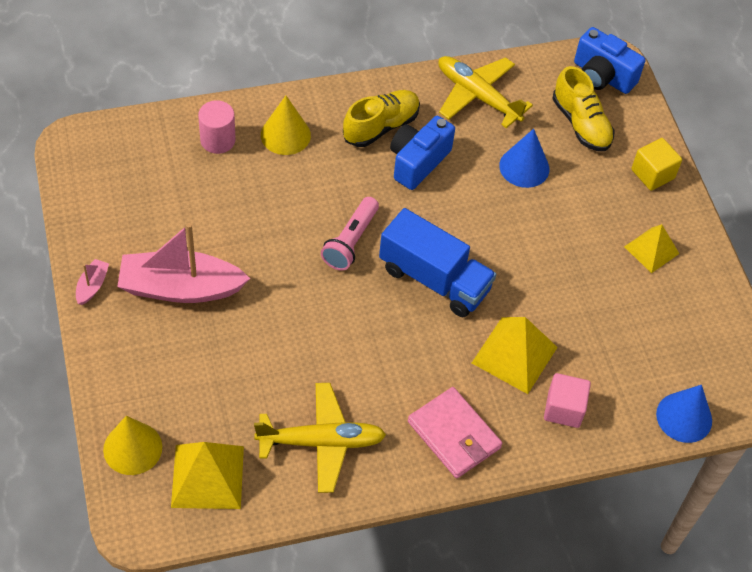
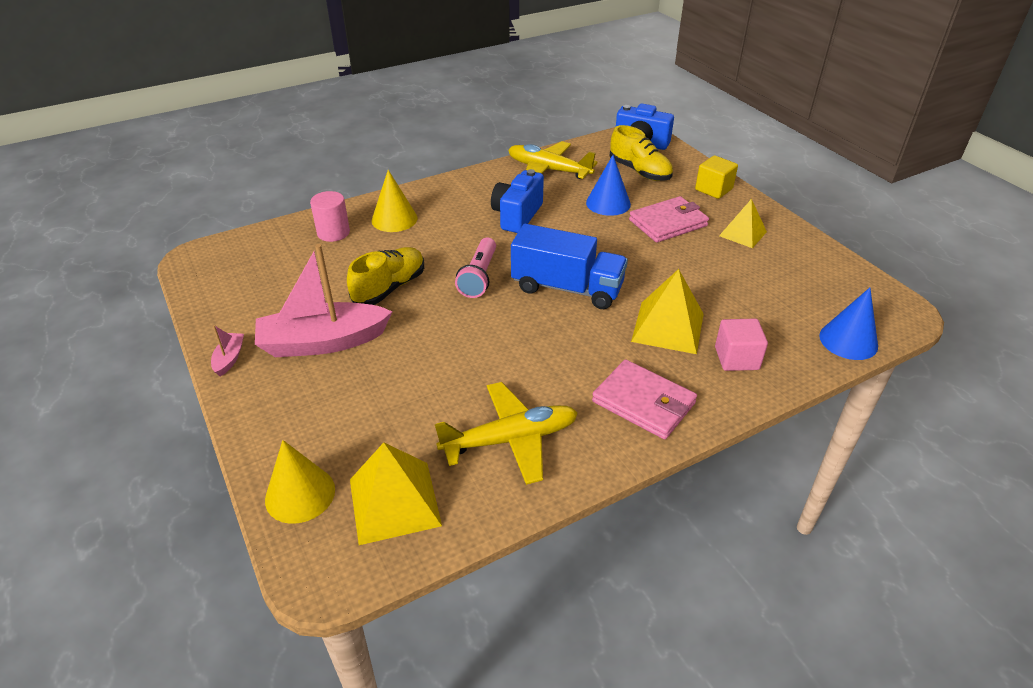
camera: 10 degrees left, 15 degrees down
(381, 126) = (476, 200): yellow shoe -> yellow shoe (389, 288)
(577, 214) = (668, 223): none -> pink wallet

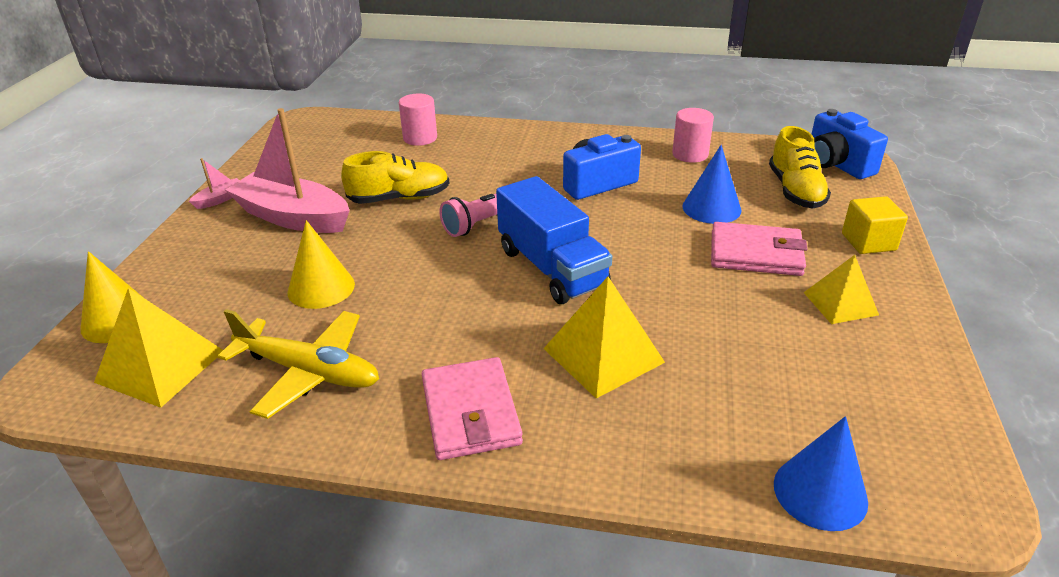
camera: 40 degrees right, 5 degrees down
(394, 219) = (483, 145): yellow cone -> yellow cone (321, 288)
(548, 170) = (690, 154): yellow plane -> pink cylinder
(736, 358) = (637, 428): pink cube -> none

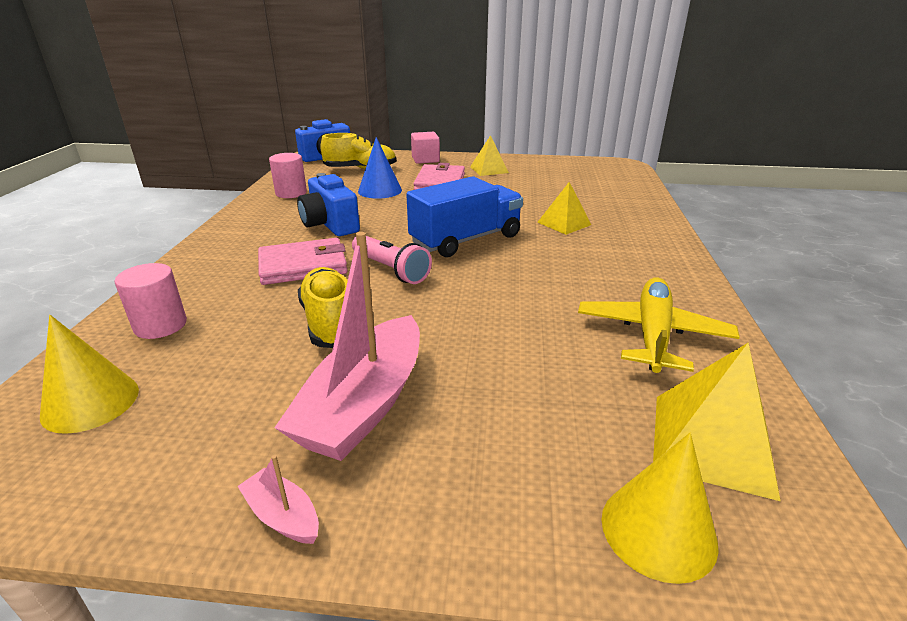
camera: 95 degrees left, 5 degrees down
(321, 288) = (523, 350): yellow cone -> yellow cone (90, 402)
(470, 412) = (647, 261): pink wallet -> pink wallet (303, 266)
(603, 355) = (564, 223): yellow pyramid -> yellow pyramid, size x0.65
(820, 492) = (636, 184): blue cone -> none
(868, 242) = (425, 159): yellow cube -> pink cube

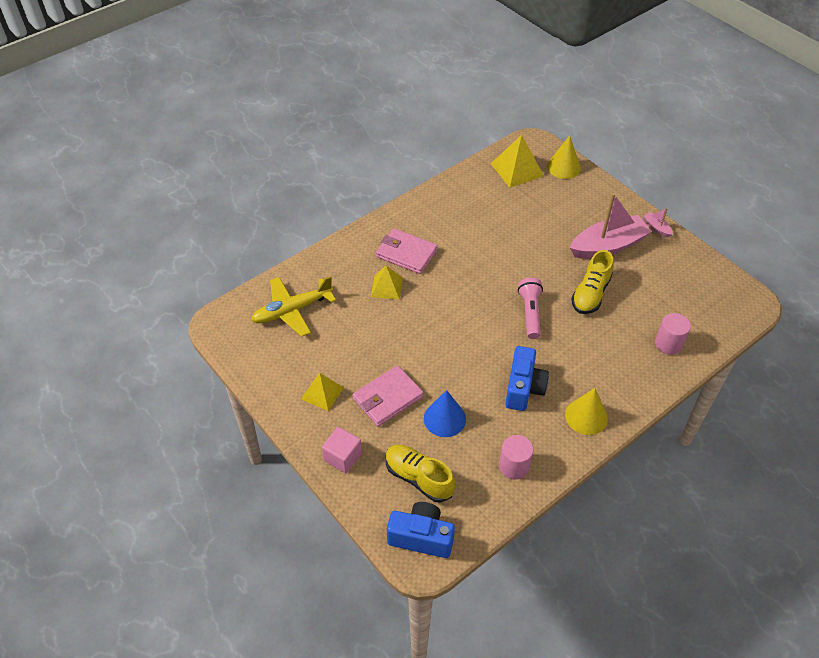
camera: 135 degrees left, 20 degrees up
(90, 402) = (707, 310): yellow cone -> yellow cone (586, 416)
(282, 516) = (656, 228): pink boat -> pink boat turned 150 degrees clockwise
(303, 266) = (573, 349): pink wallet -> pink wallet (406, 253)
(466, 240) = (462, 311): blue truck -> none
(652, 334) = (470, 204): yellow plane -> yellow plane (292, 310)

